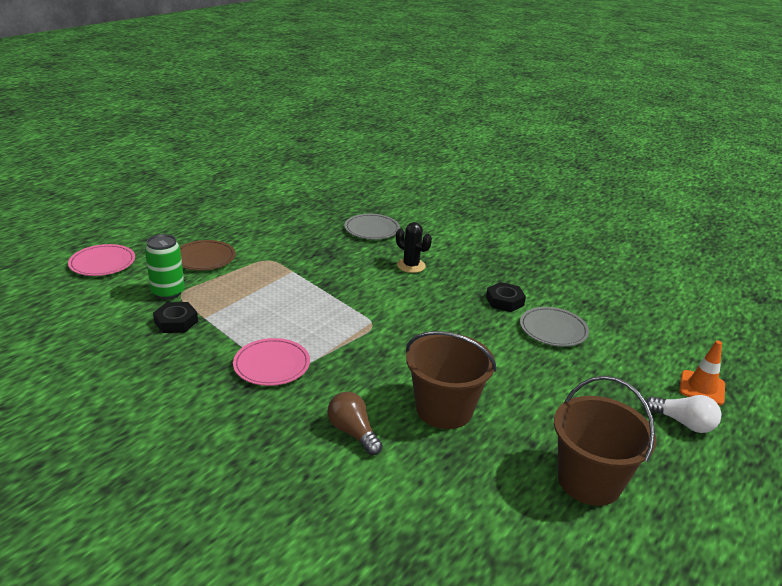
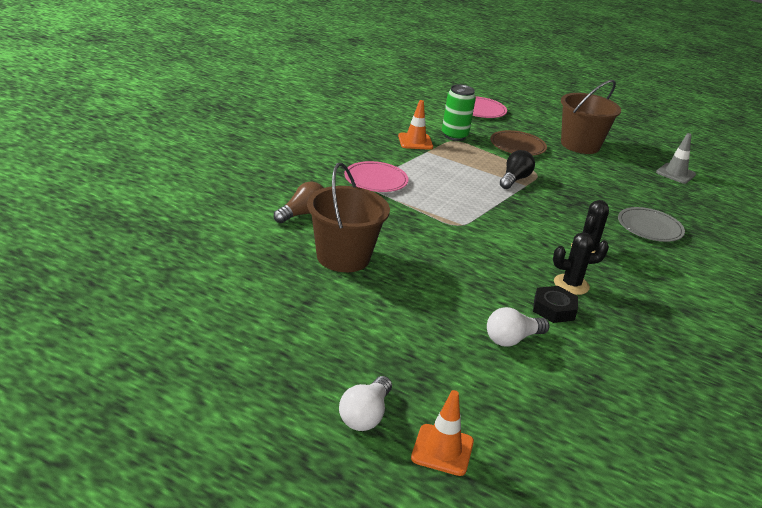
camera: 80 degrees right, 0 degrees up
(176, 322) = (415, 141): black nut -> orange traffic cone
(277, 194) = (675, 173): none -> grey traffic cone
(280, 275) = (514, 179): none -> black light bulb
(467, 285) = (571, 285): none -> black cactus
(553, 329) = (512, 339): grey plate -> white light bulb
(589, 481) = (261, 329): brown bucket -> brown bucket (580, 145)

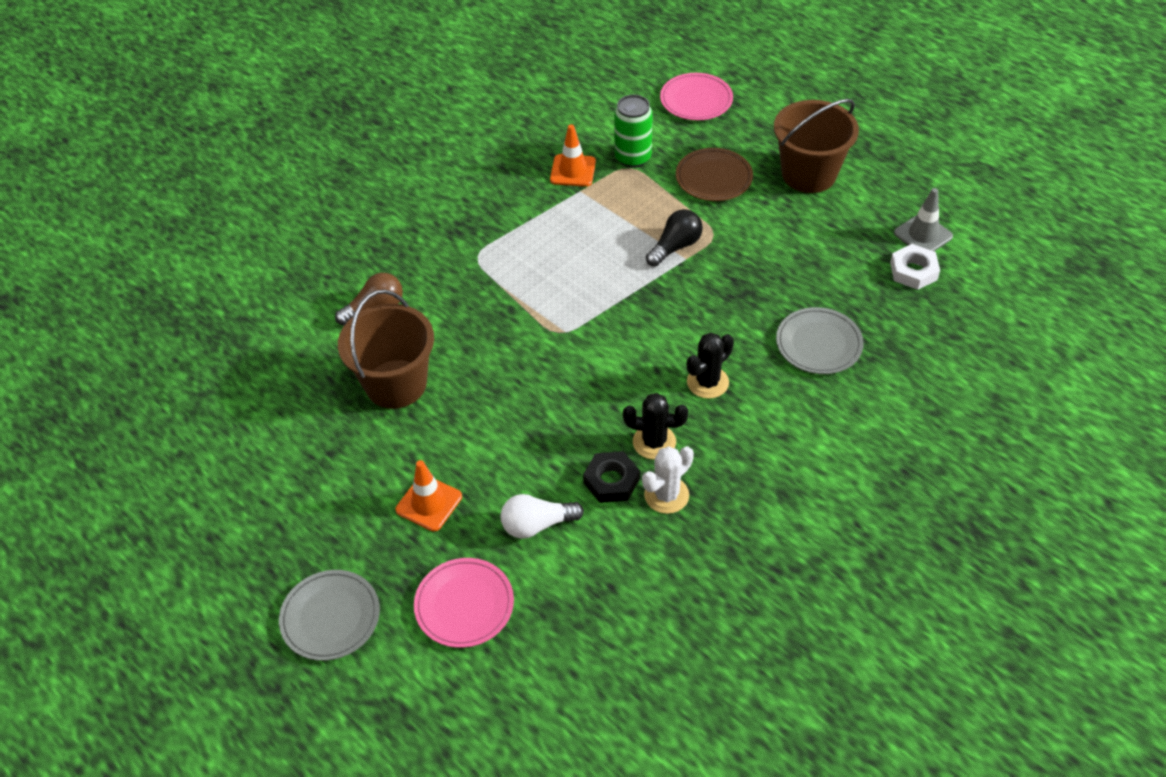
camera: 20 degrees right, 20 degrees up
(365, 415) = (330, 617): white light bulb -> grey plate
(376, 180) = (489, 247): pink plate -> pink plate (464, 605)
(442, 450) = (390, 669): orange traffic cone -> orange traffic cone (429, 503)
(602, 315) = (666, 495): none -> white cactus
(683, 191) = (913, 271): none -> white nut

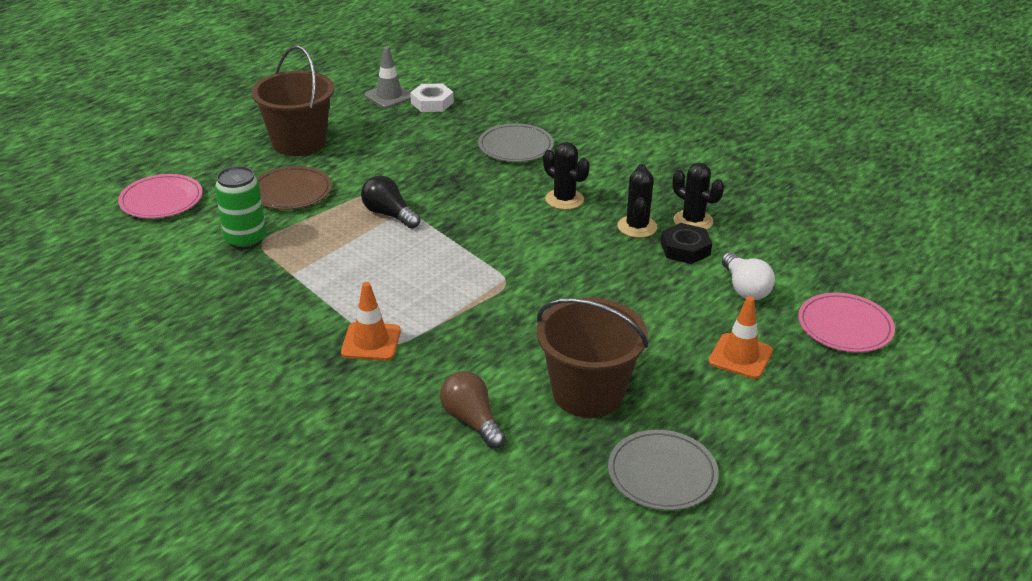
camera: 95 degrees left, 15 degrees down
(330, 617) = (894, 412): grey plate -> grey plate (662, 474)
(573, 171) = (256, 280): orange traffic cone -> orange traffic cone (371, 342)
(666, 495) = (693, 221): white cactus -> black cactus

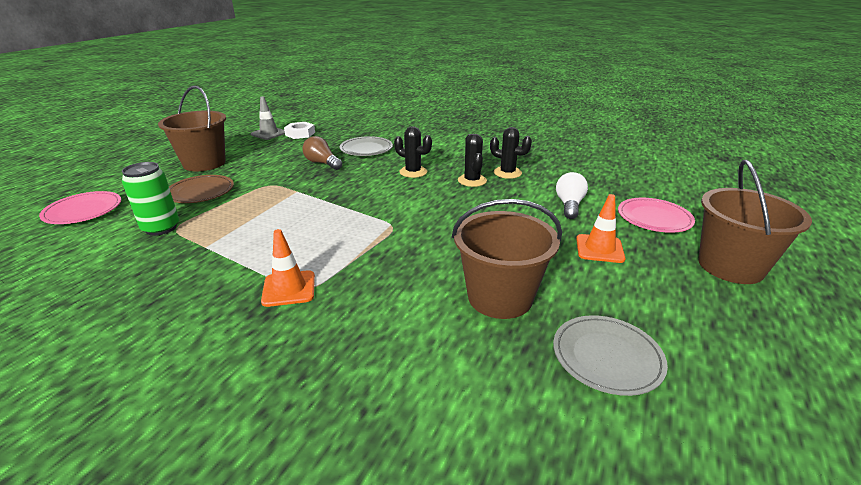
camera: 15 degrees left, 5 degrees down
(389, 214) = (284, 196): black light bulb -> none
(472, 421) = (407, 342): brown light bulb -> brown light bulb (322, 163)
(685, 249) = (512, 188): black nut -> none
(745, 288) = (569, 205): white light bulb -> white light bulb turned 135 degrees counterclockwise
(885, 407) = (730, 266): none -> brown bucket

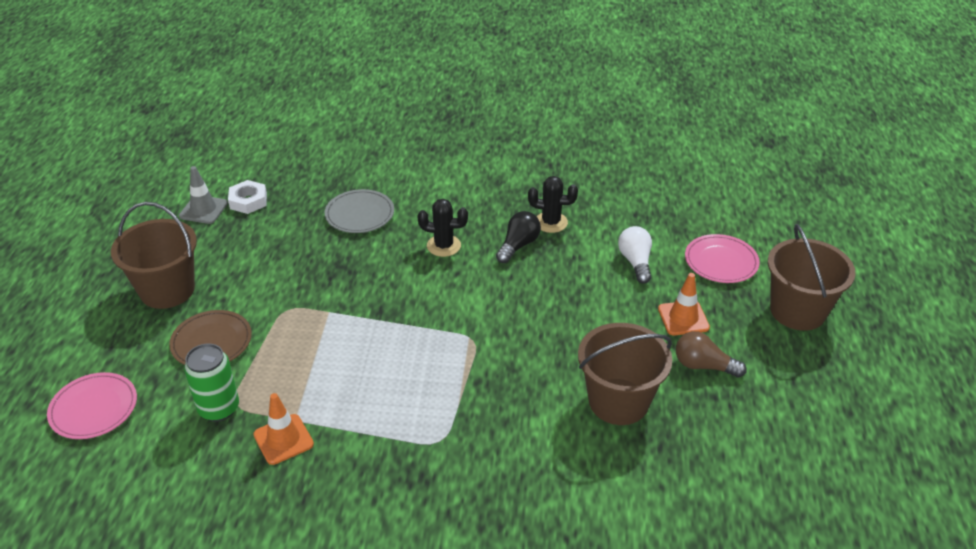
camera: 20 degrees left, 10 degrees up
(289, 288) = (424, 446): orange traffic cone -> orange traffic cone (283, 439)
(322, 163) = (323, 255): brown light bulb -> brown light bulb (703, 366)
(472, 180) = (518, 245): black cactus -> black light bulb
(607, 357) = (723, 437): grey plate -> none

